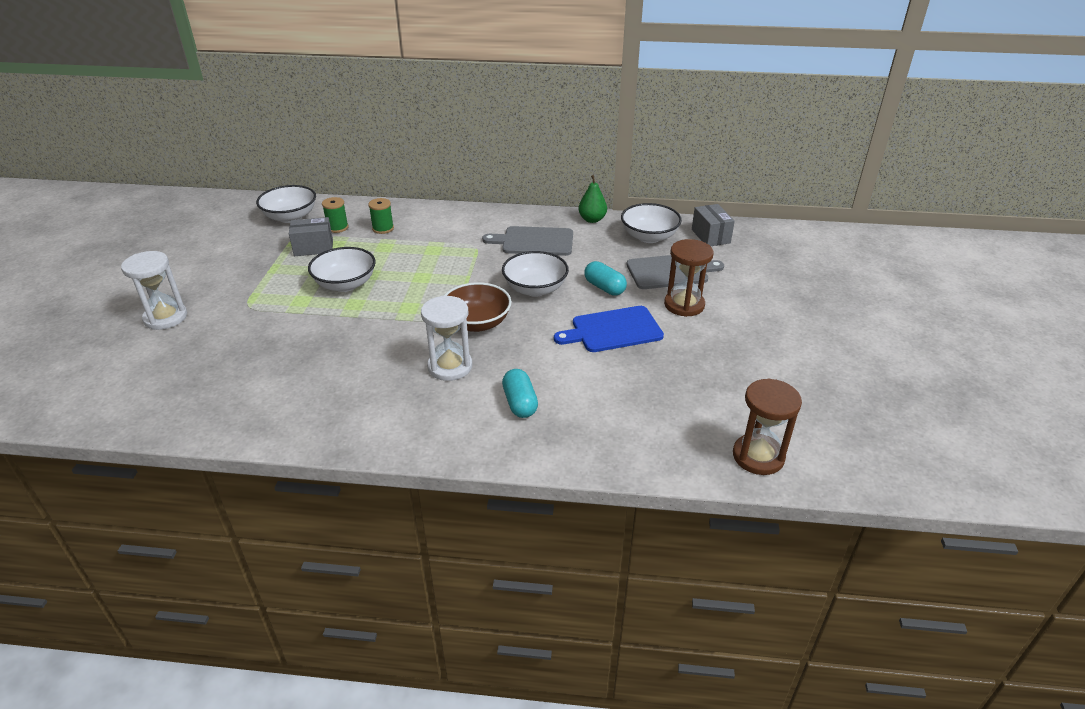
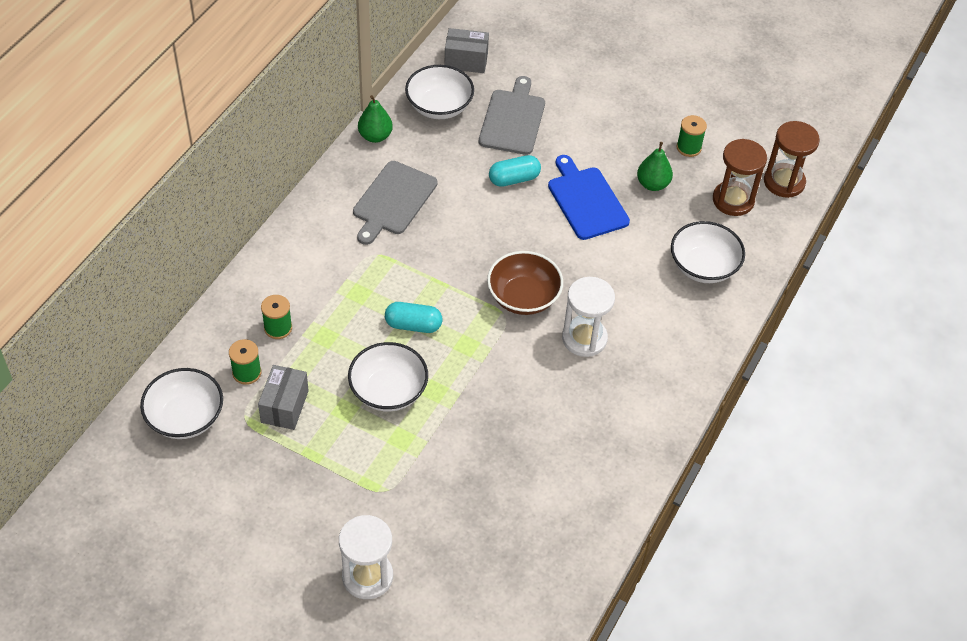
camera: 70 degrees left, 15 degrees up
(520, 403) = (659, 303): turquoise capsule -> turquoise capsule (413, 325)
(535, 289) = (487, 232): white bowl -> white bowl (703, 266)
(613, 330) = (586, 200): blue cutting board -> blue cutting board turned 150 degrees clockwise
(668, 364) = (652, 184): none -> green pear
(684, 305) = (573, 135): brown hourglass -> brown hourglass (733, 200)
(738, 376) = (688, 148): none -> green spool

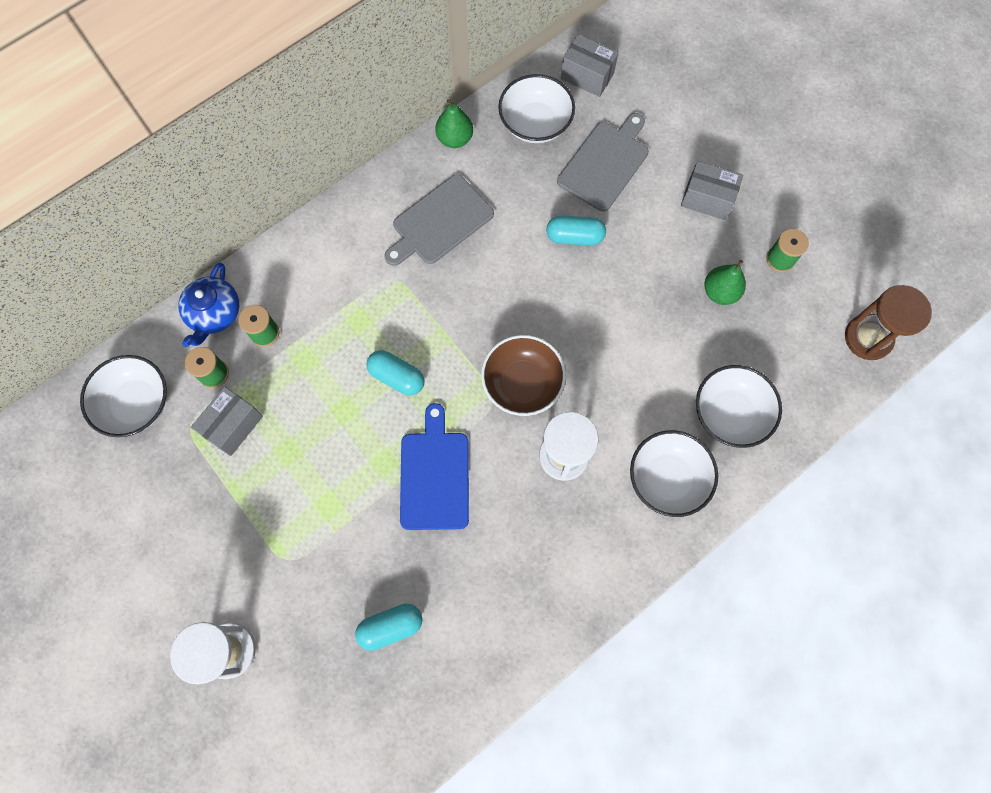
camera: 25 degrees right, 20 degrees up
(224, 327) = (214, 314): none -> blue teapot
(388, 391) = (339, 445): white bowl -> white bowl (667, 478)
(501, 510) = (390, 626): none -> turquoise capsule
(586, 200) = (639, 289): blue cutting board -> blue cutting board (434, 475)
(609, 122) = (707, 199): none -> grey box
(733, 200) = (800, 342): brown hourglass -> none

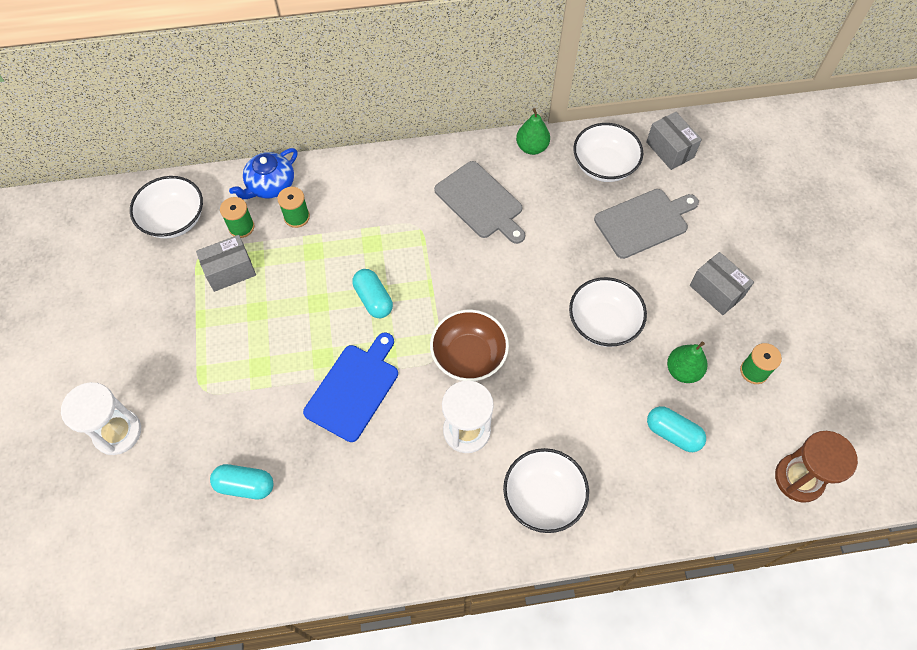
camera: 30 degrees right, 10 degrees down
(440, 222) = (480, 202): grey cutting board -> grey cutting board turned 120 degrees counterclockwise
(574, 237) = (583, 265): turquoise capsule -> turquoise capsule (673, 433)
(730, 413) = (631, 474): white bowl -> white bowl (603, 323)

